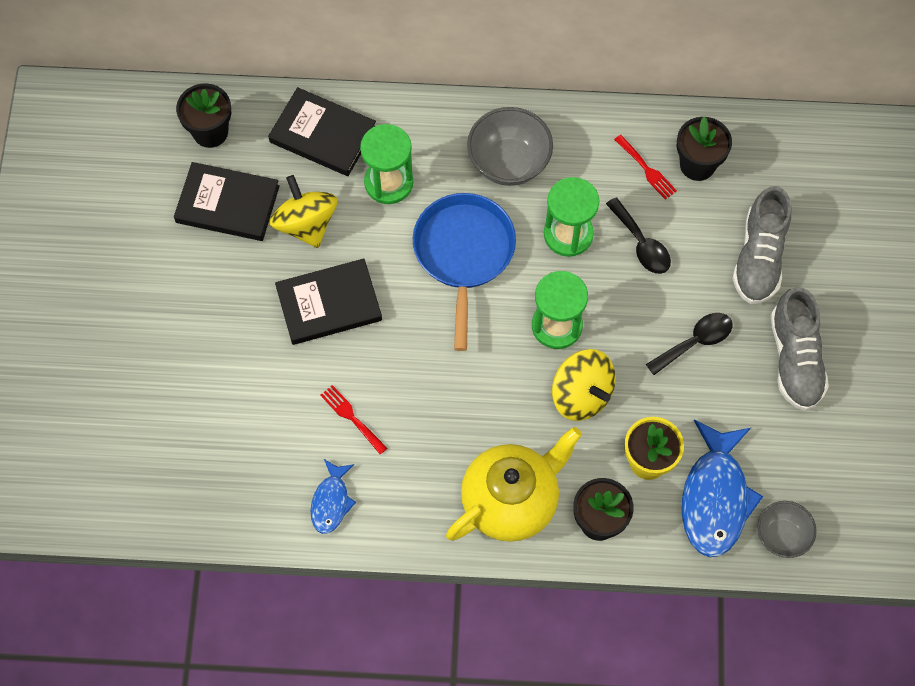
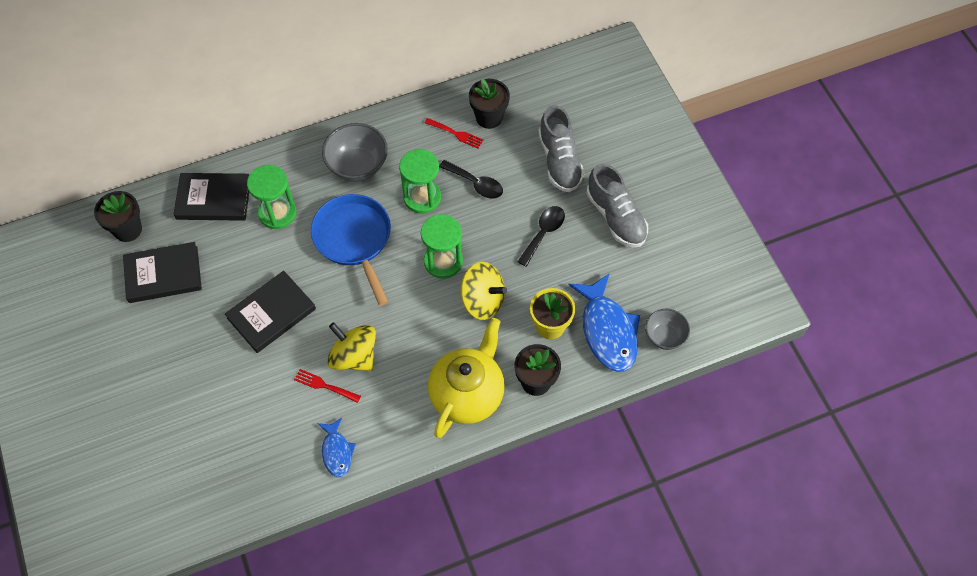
camera: 25 degrees left, 5 degrees down
(306, 224) = (229, 265): yellow spinning top -> yellow spinning top (354, 356)

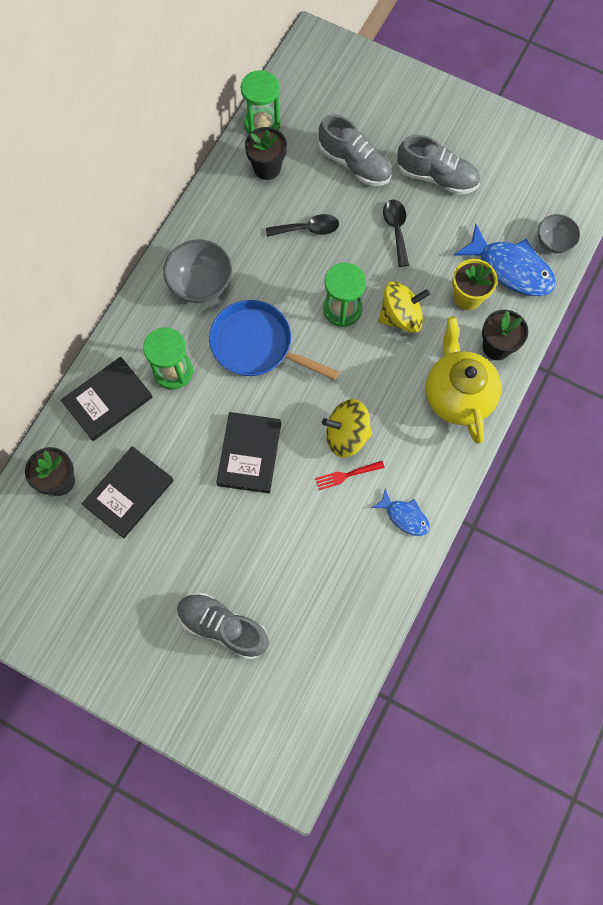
camera: 40 degrees left, 10 degrees up
(131, 421) = (223, 627): none -> grey shoe
(422, 197) = (277, 271): green hourglass -> green hourglass (262, 124)
(455, 133) = (253, 200): red fork -> none

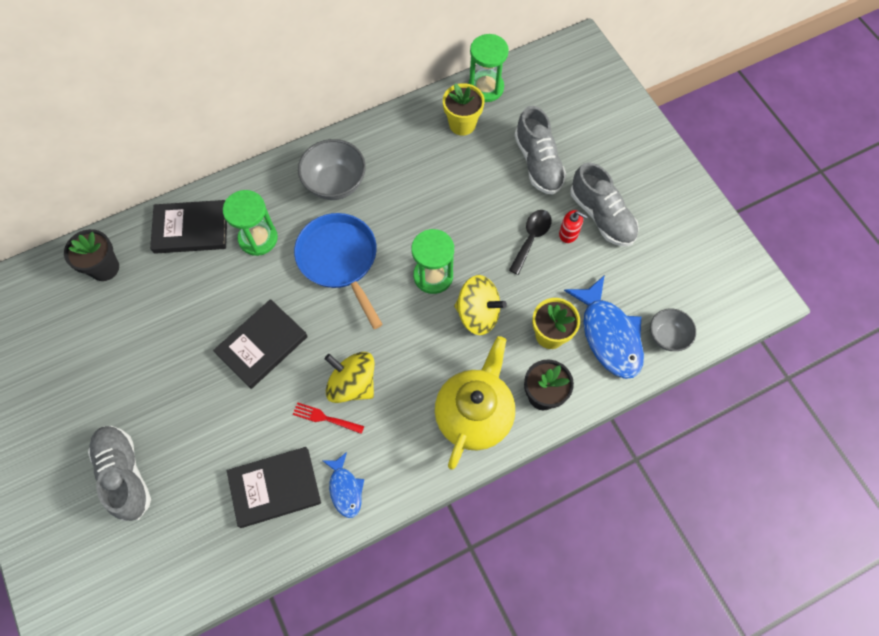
camera: 35 degrees right, 5 degrees down
(129, 493) = (146, 313): black book -> black book (275, 488)
(267, 168) = (462, 124): black flower pot -> yellow flower pot
(308, 229) = (457, 193): black spoon -> none
(422, 207) = (568, 233): none -> red soap dispenser

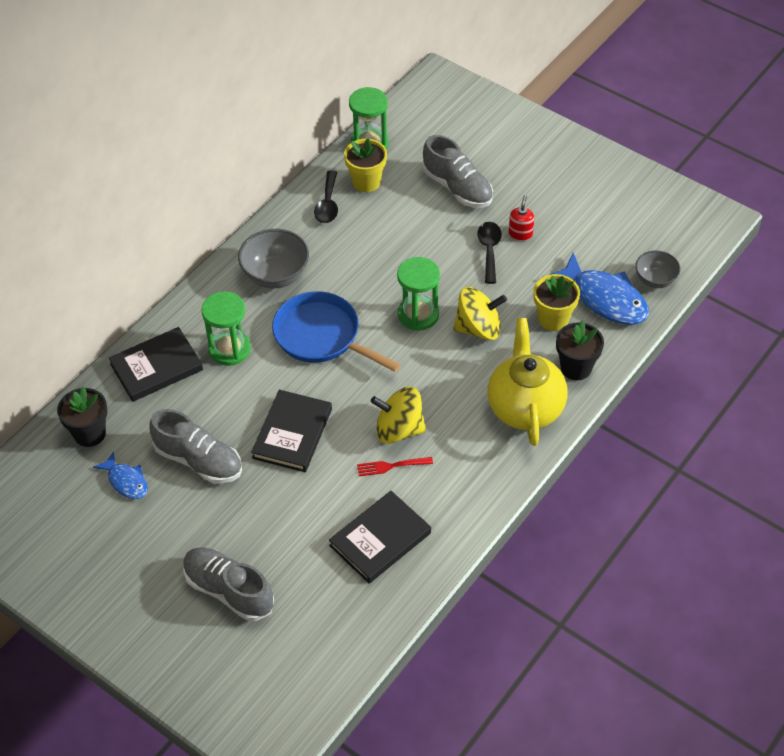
camera: 25 degrees left, 15 degrees down
(345, 489) = (446, 512): blue fish -> blue fish (126, 481)
(417, 132) = (327, 204): none -> black spoon
(568, 233) = (520, 234): red soap dispenser -> red soap dispenser turned 75 degrees counterclockwise
(601, 216) = (541, 209): grey shoe -> grey shoe (199, 460)

